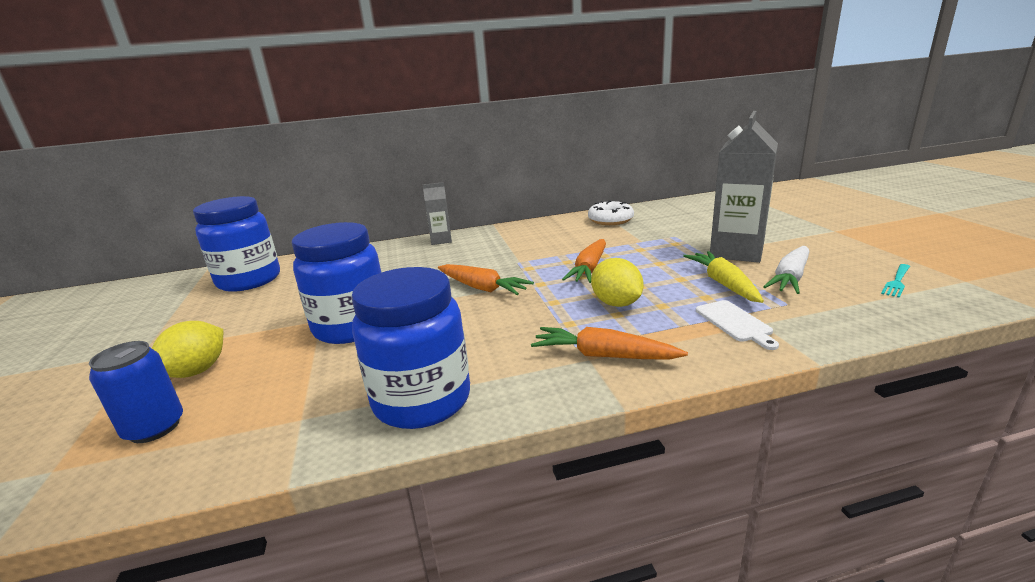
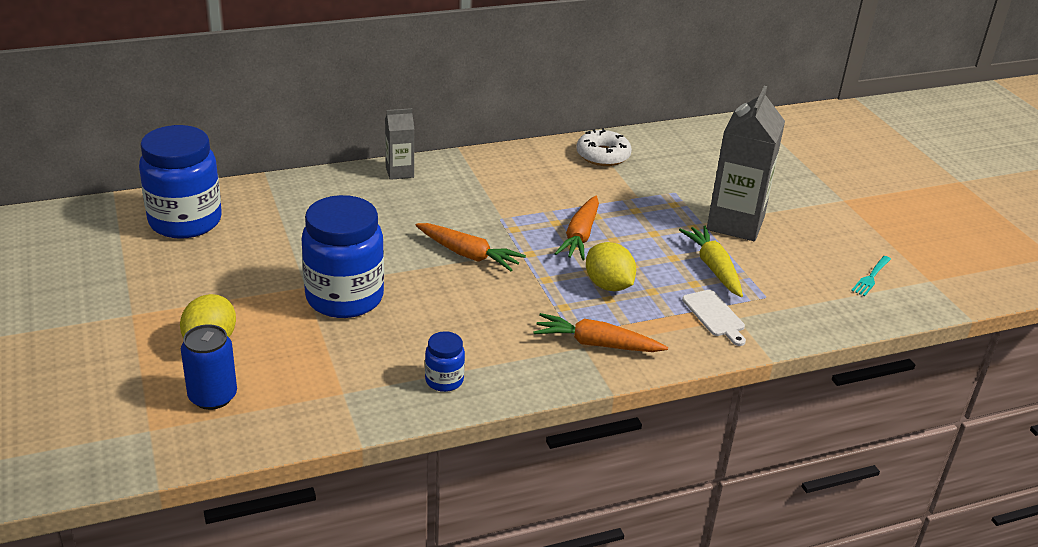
camera: 10 degrees left, 10 degrees up
(422, 401) = (444, 380): blue jar -> blue jar, size x0.46
(790, 278) = (778, 265): white carrot -> none

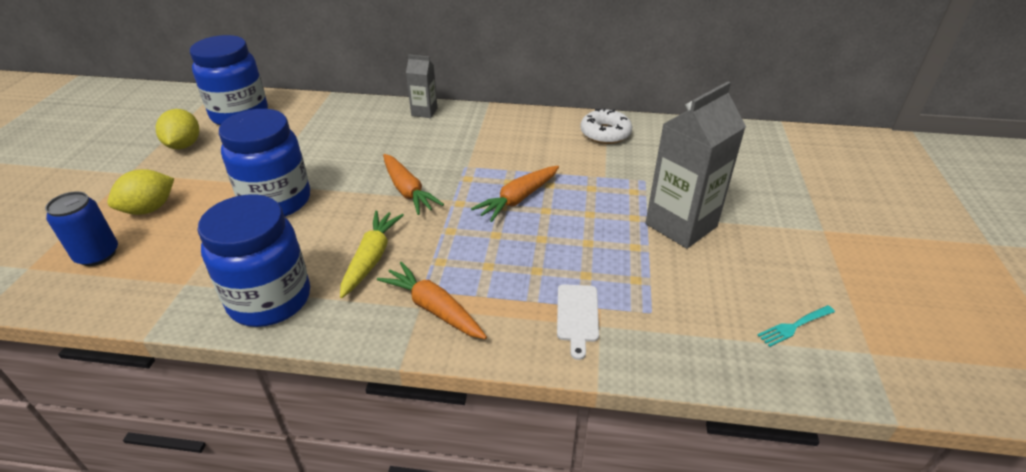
camera: 30 degrees right, 5 degrees up
(444, 380) = (270, 300): blue jar -> blue jar, size x2.18
(608, 285) = (500, 253): yellow lemon -> yellow lemon (184, 145)
(713, 268) = (619, 264): yellow carrot -> yellow carrot (371, 258)

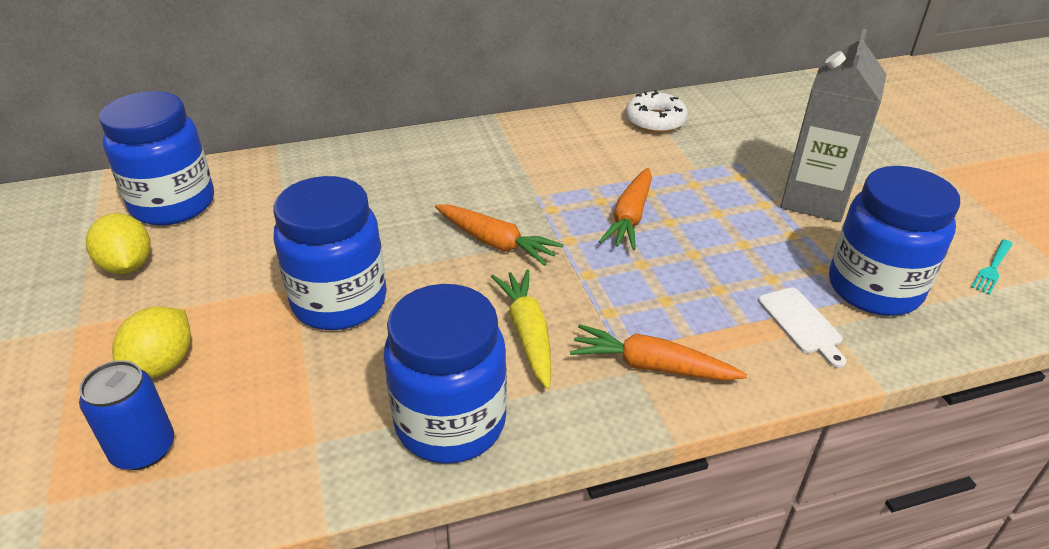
camera: 25 degrees left, 0 degrees up
(424, 112) = (426, 143): grey carton -> none
(665, 309) = (874, 288): none -> blue jar

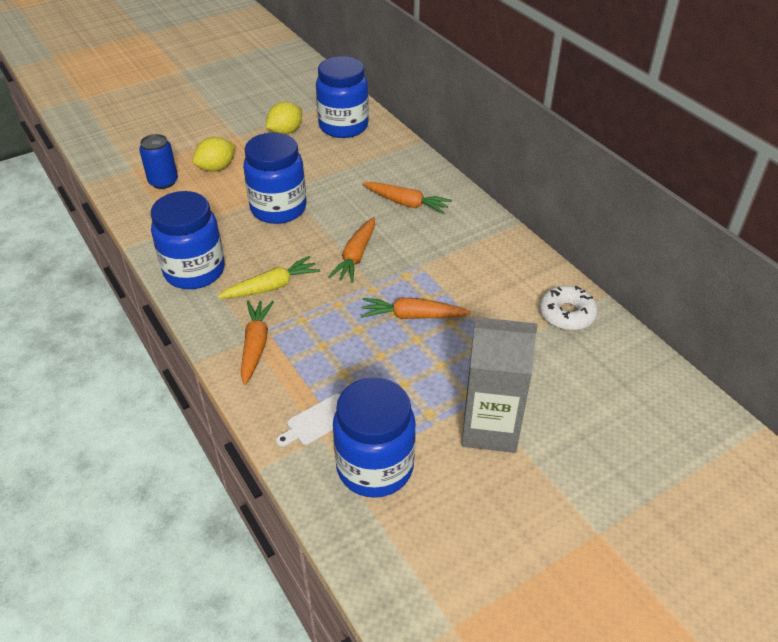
camera: 75 degrees right, 5 degrees up
(162, 364) = (216, 168): yellow lemon -> yellow lemon turned 45 degrees counterclockwise
(406, 182) = (406, 203): none -> orange carrot
(992, 268) = (435, 560): turquoise fork -> none

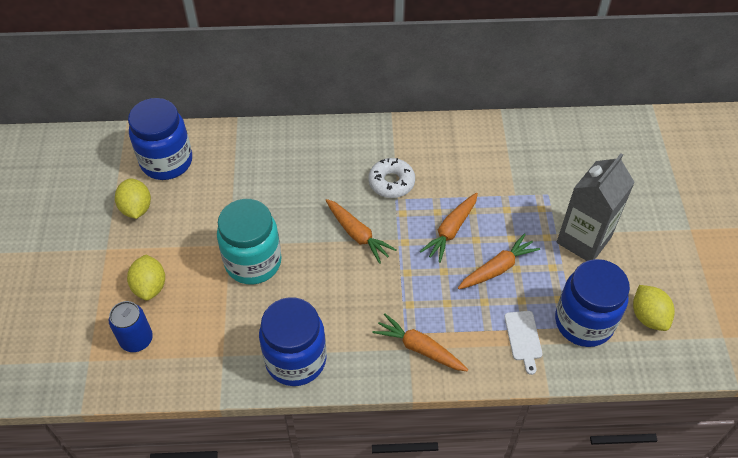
camera: 60 degrees left, 10 degrees up
(271, 287) = (355, 309): yellow carrot -> none
(278, 209) = (253, 262): blue jar -> turquoise jar
(406, 203) = (314, 170): orange carrot -> orange carrot (497, 268)
(426, 529) = (648, 316): none -> yellow lemon
(567, 314) = (505, 141): white donut -> white donut (391, 182)

